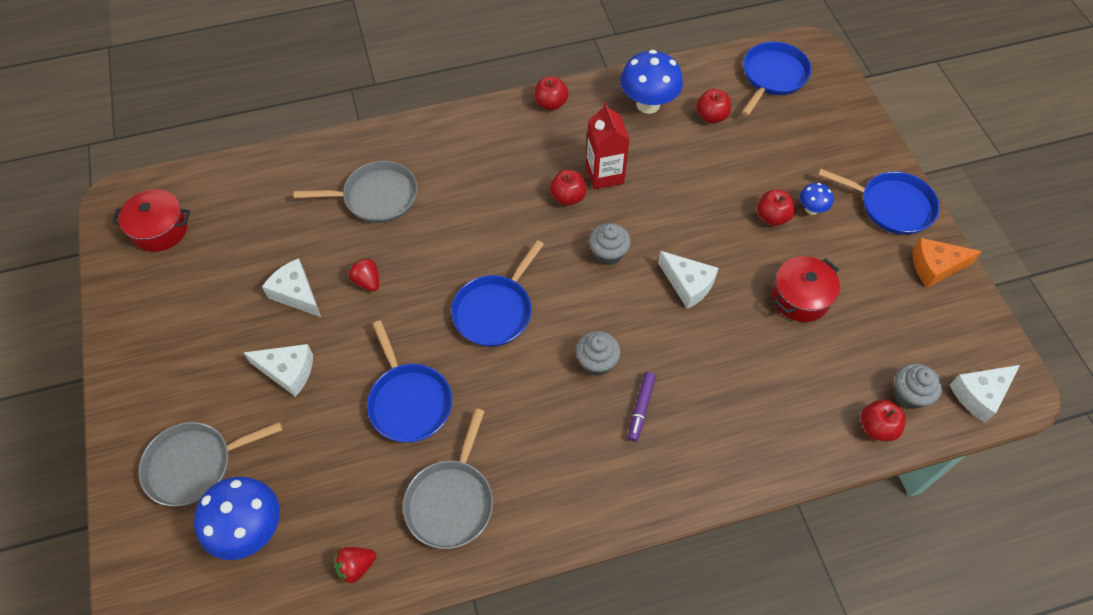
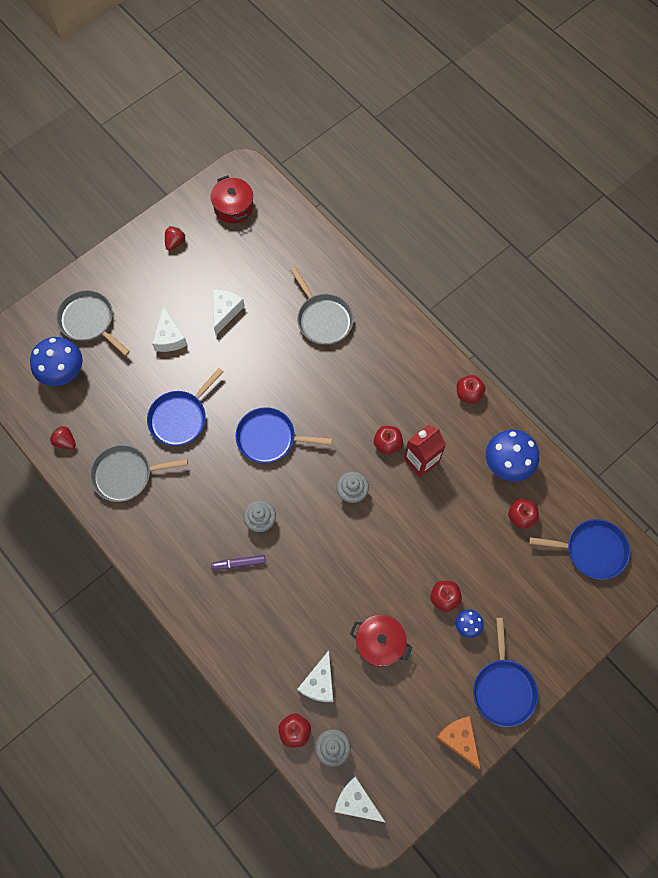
camera: 65 degrees right, 10 degrees up
(367, 281) = (254, 348): red strawberry -> red strawberry (175, 243)
(688, 284) = (352, 557): white cheese -> white cheese (319, 683)

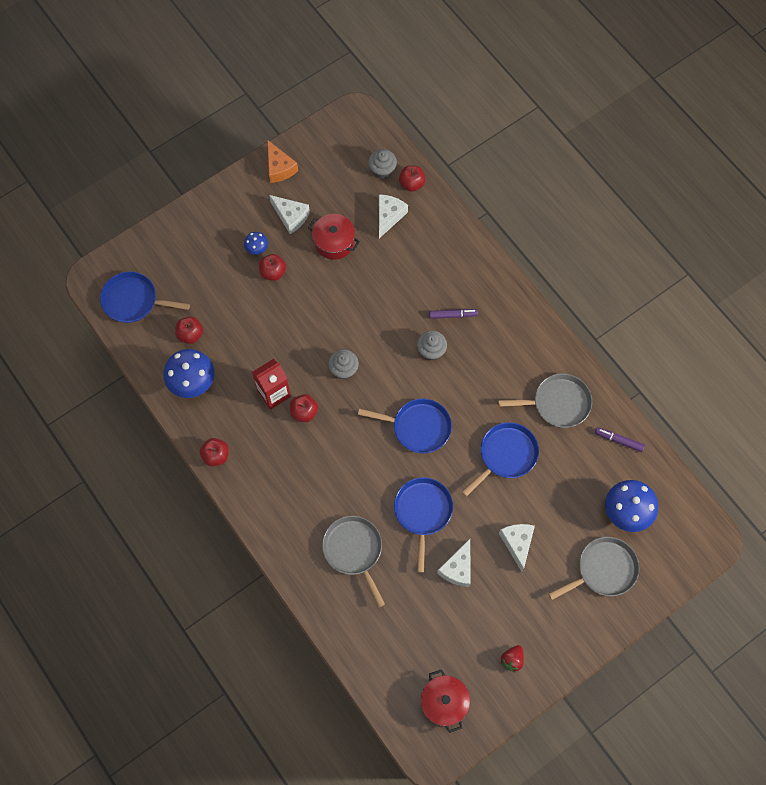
camera: 175 degrees left, 0 degrees up
(65, 441) = (619, 440): red strawberry -> purple marker
(89, 321) = (604, 569): grey pan -> grey pan turned 75 degrees counterclockwise
(356, 802) = (367, 133): white cheese -> white cheese (291, 217)
(503, 689) = (236, 200): blue pan -> blue pan (423, 512)

